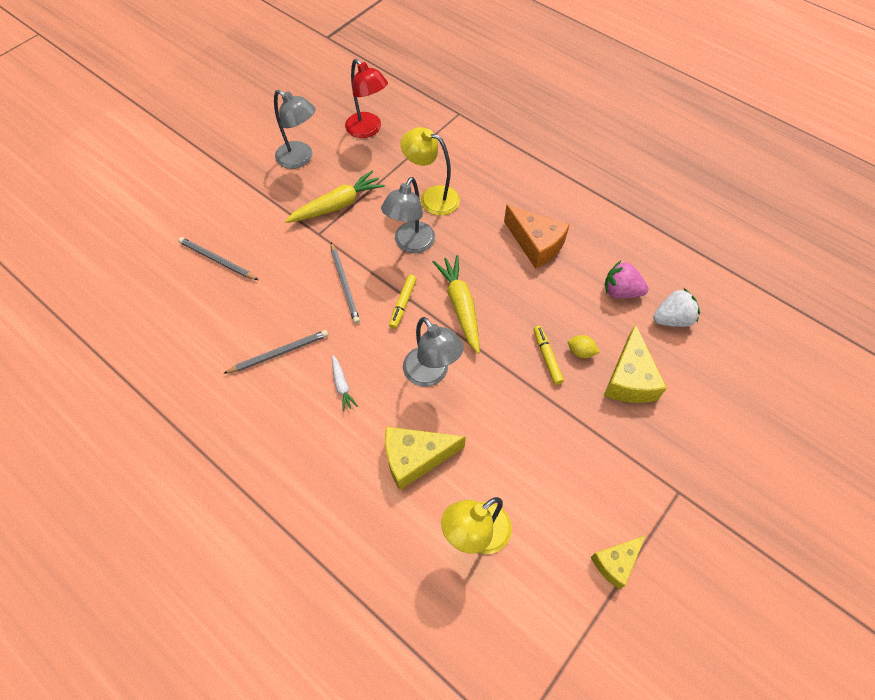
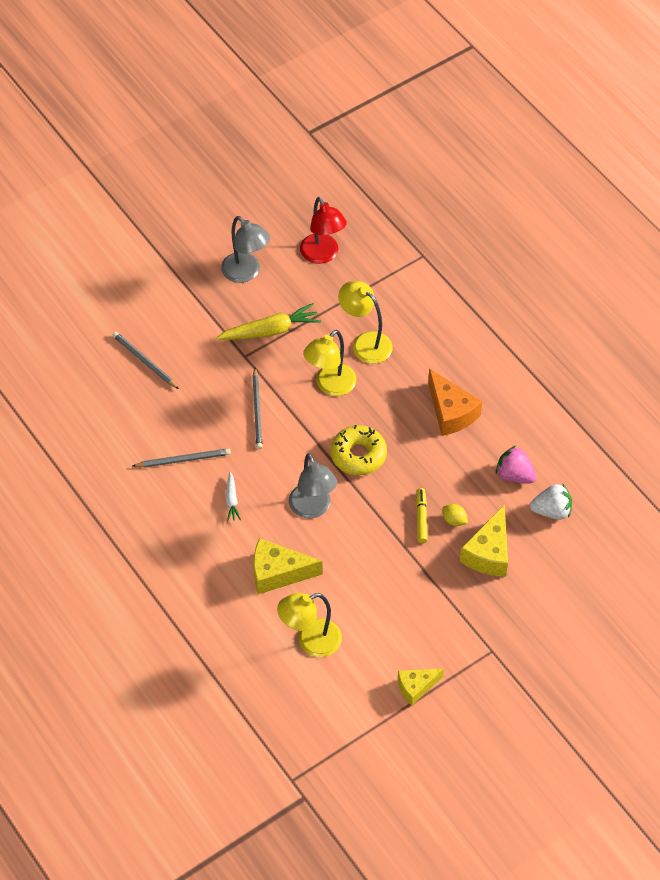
camera: 15 degrees right, 5 degrees down
(403, 304) = (306, 441): yellow marker -> none
(410, 244) = (330, 386): grey lamp -> yellow lamp
(460, 306) = (358, 455): yellow carrot -> yellow donut

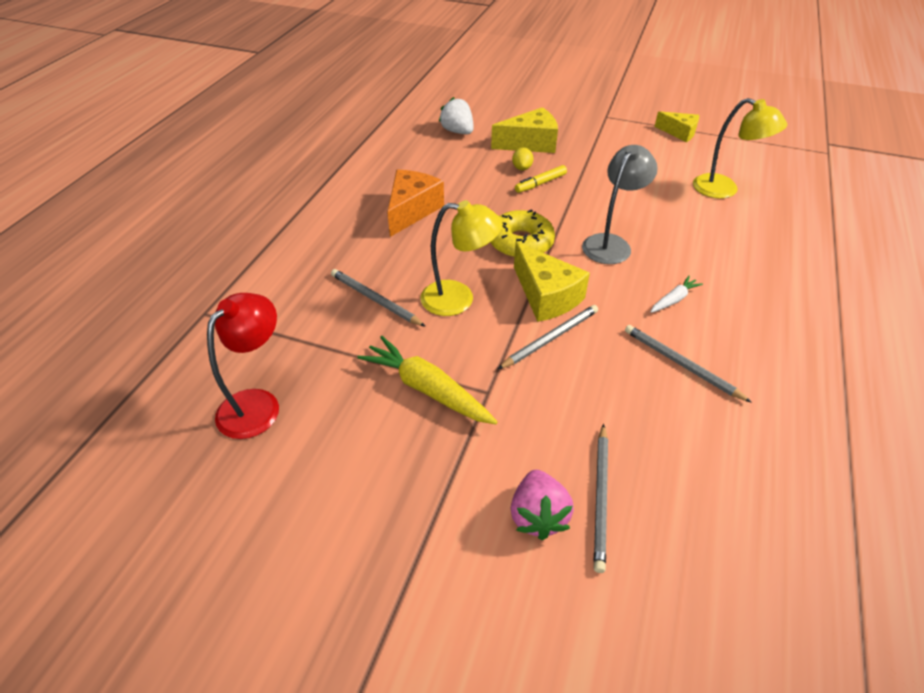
camera: 125 degrees left, 10 degrees down
(246, 273) = (347, 472): grey lamp -> none
(278, 573) = (698, 233): yellow cheese -> yellow cheese (546, 296)
(365, 343) = (375, 300): yellow lamp -> grey pencil
(514, 475) = (443, 157): pink strawberry -> pink strawberry (538, 516)

